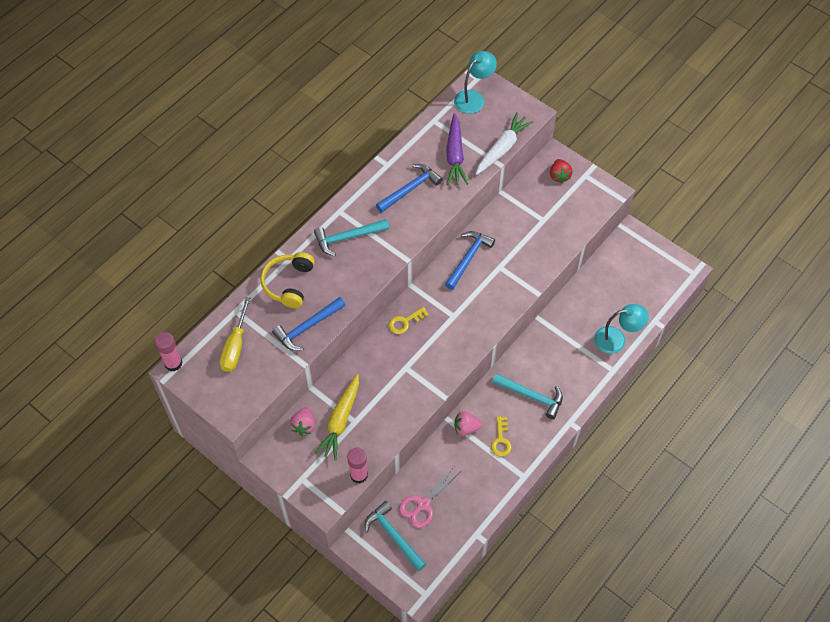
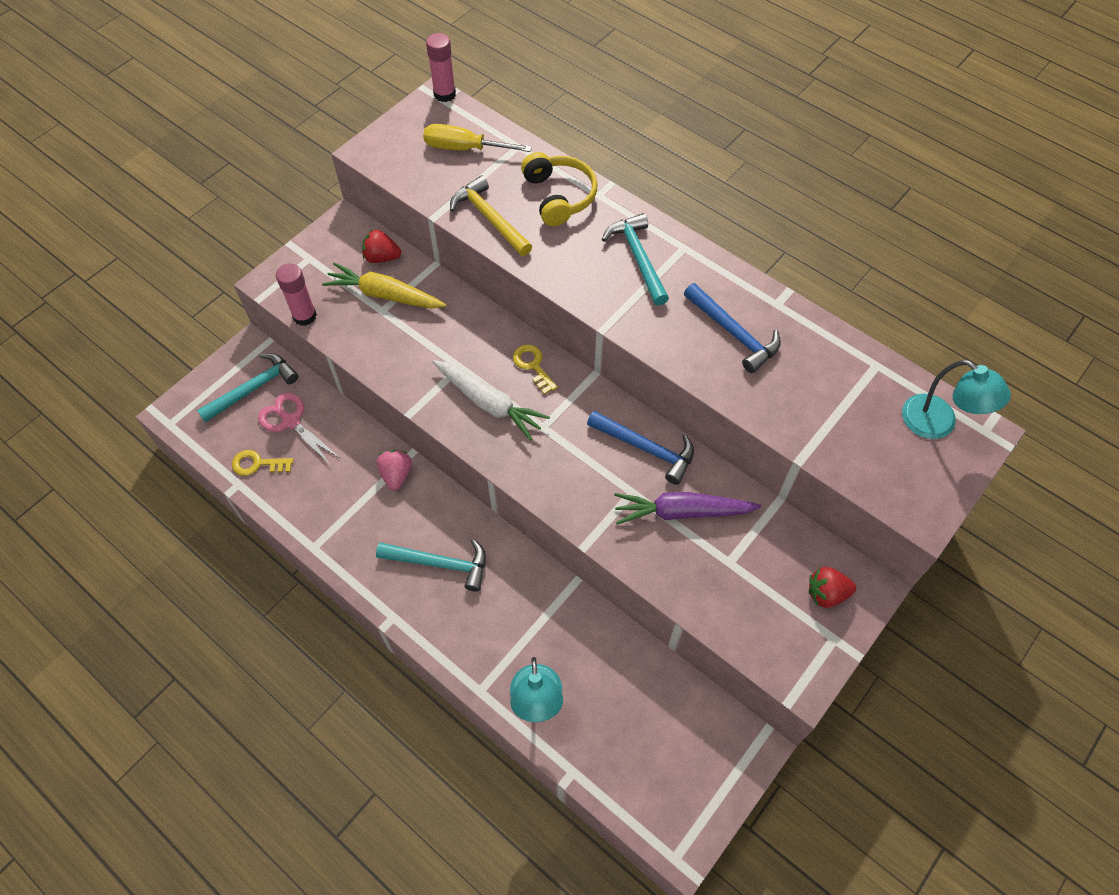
camera: 90 degrees right, 0 degrees up
(288, 283) = (559, 196): yellow headphones -> yellow headphones turned 60 degrees clockwise
(304, 426) = (382, 257): pink strawberry -> red strawberry
(307, 327) = (489, 218): blue hammer -> yellow hammer
(455, 155) = (809, 394): purple carrot -> purple carrot (681, 512)
(501, 440) = (373, 519): yellow key -> yellow key (257, 464)
(502, 148) = (834, 465): white carrot -> white carrot (489, 403)
(531, 396) = (440, 564): turquoise hammer -> turquoise hammer turned 105 degrees counterclockwise

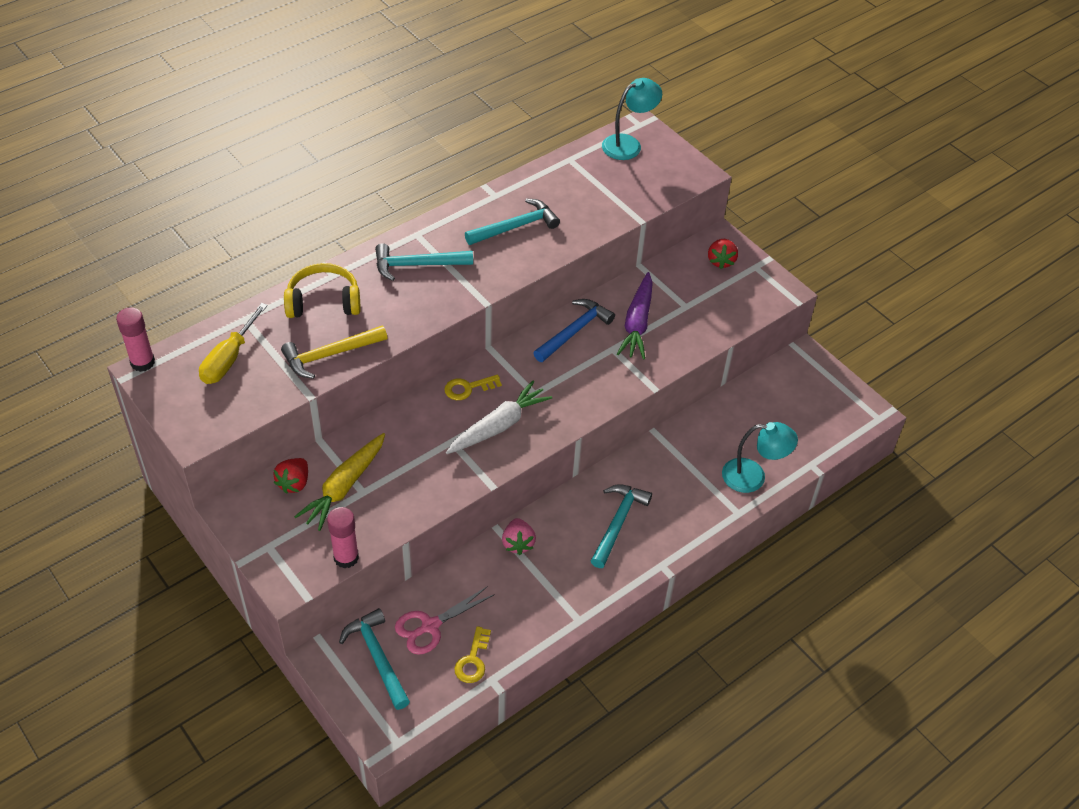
camera: 80 degrees left, 10 degrees down
(396, 475) = (518, 543): pink strawberry -> pink strawberry turned 105 degrees counterclockwise
(733, 333) = (516, 227): blue hammer -> turquoise hammer

